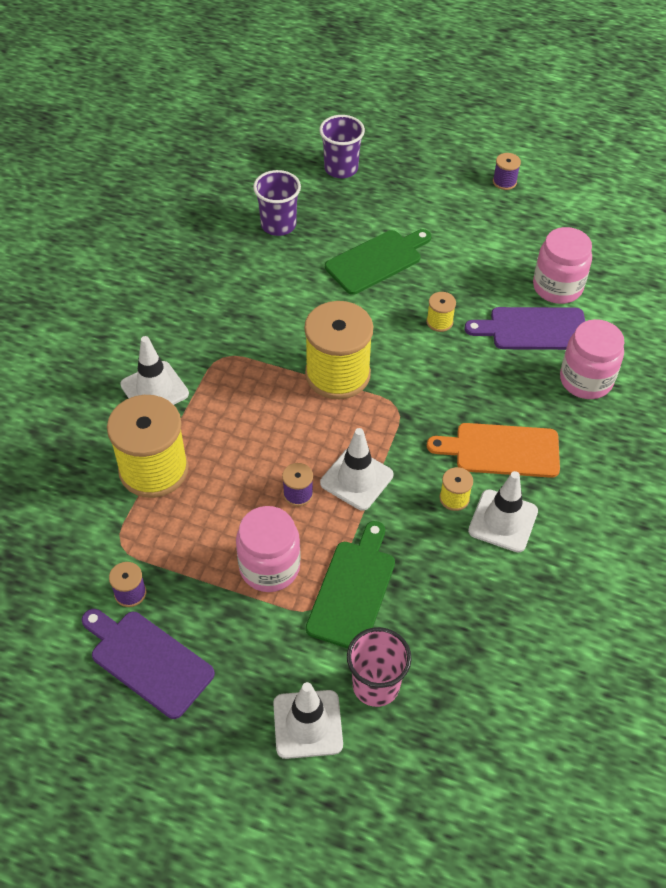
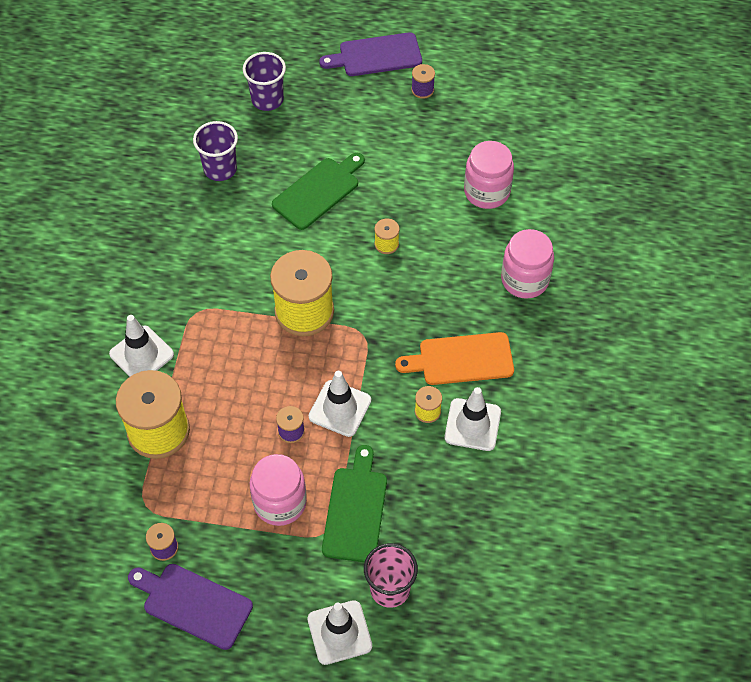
camera: 10 degrees left, 5 degrees up
(533, 329) = (471, 237): purple cutting board -> purple cutting board (376, 55)

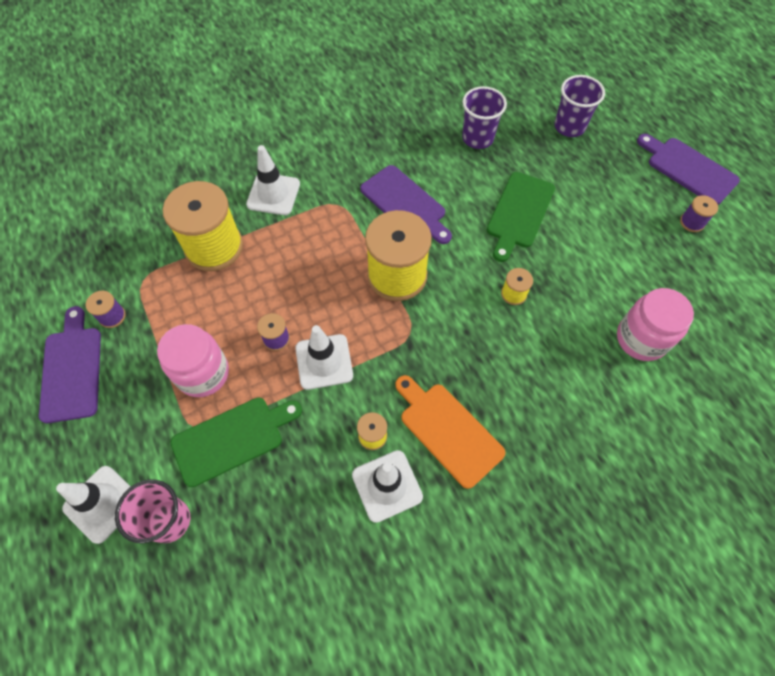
camera: 55 degrees right, 5 degrees up
(240, 262) = (405, 204): none -> purple cutting board
(319, 191) = (519, 213): green cutting board -> green cutting board turned 105 degrees clockwise
(524, 280) = (579, 433): pink jar -> none

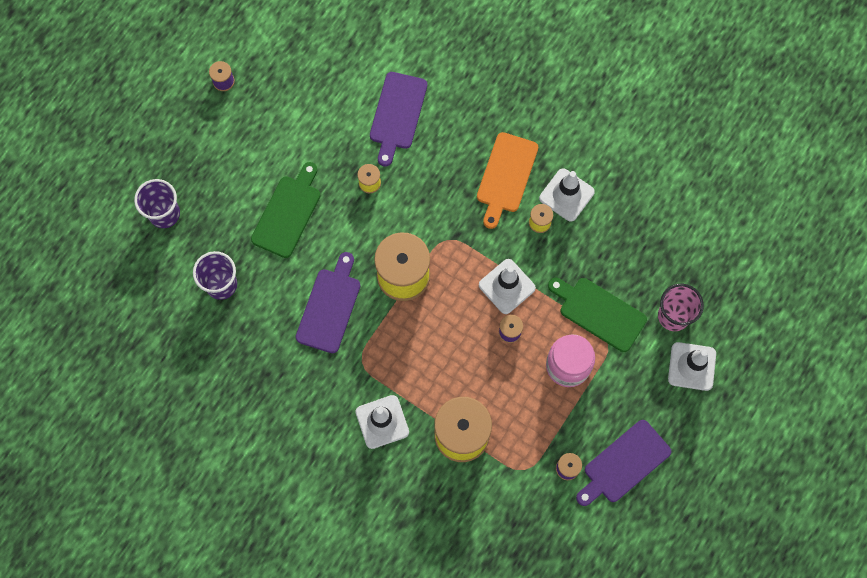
camera: 120 degrees left, 10 degrees up
(519, 213) = (288, 213): green cutting board -> green cutting board turned 60 degrees counterclockwise
(641, 339) = (357, 81): pink jar -> none
(688, 169) = (164, 101): purple cutting board -> purple cutting board (397, 114)

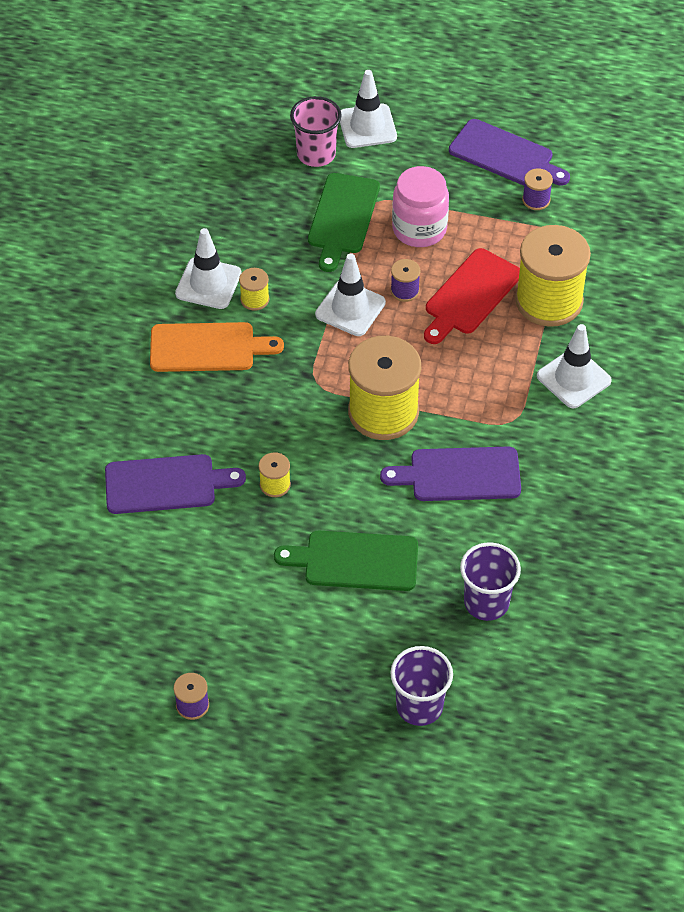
camera: 110 degrees left, 20 degrees down
(488, 378) = (470, 295): none -> red cutting board

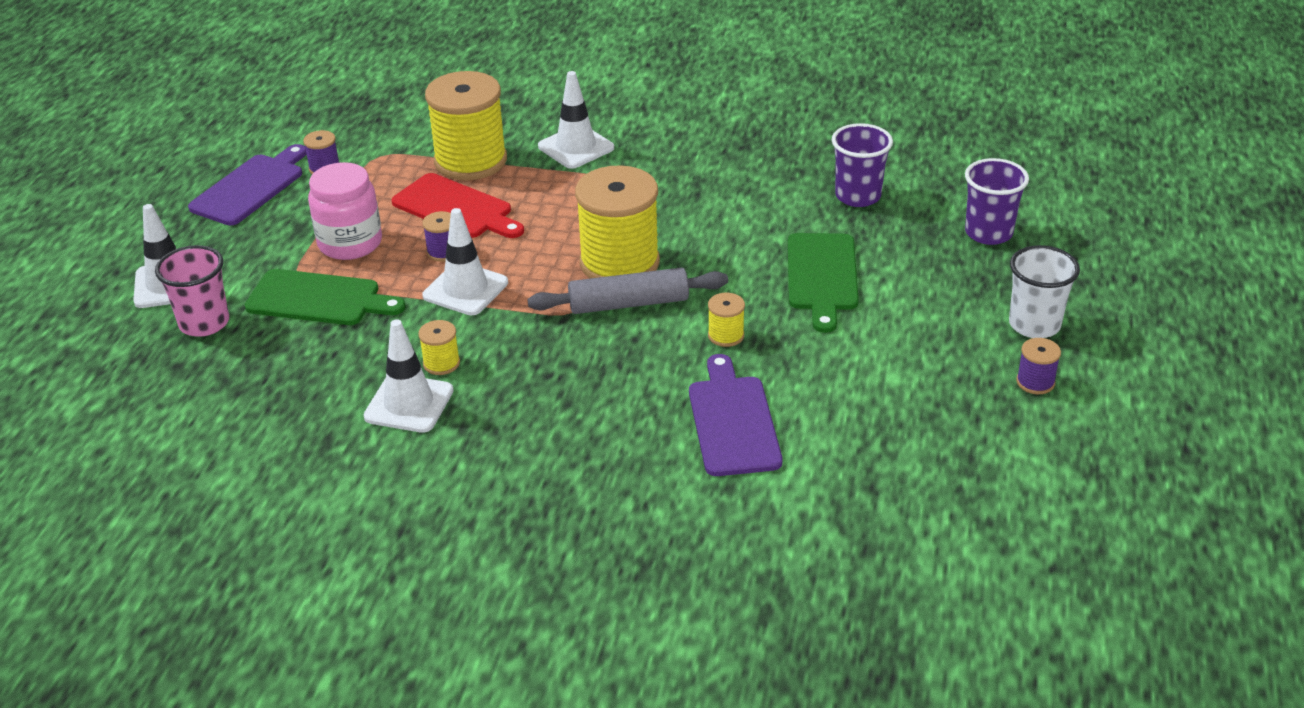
camera: 90 degrees left, 15 degrees down
(208, 348) = (517, 398): orange cutting board -> none
(272, 719) = (1034, 325): none -> white cup
(323, 418) = (629, 304): none -> grey rolling pin
(459, 475) = (702, 213): purple cutting board -> none

